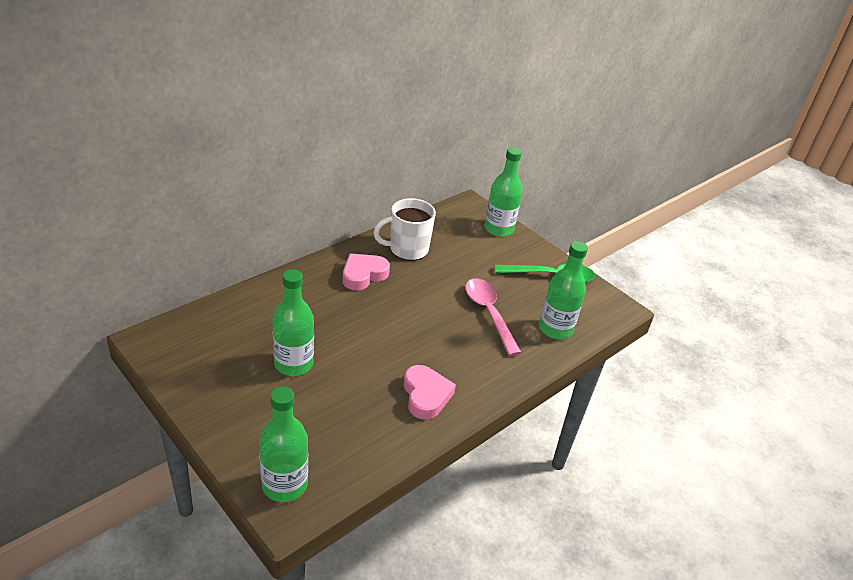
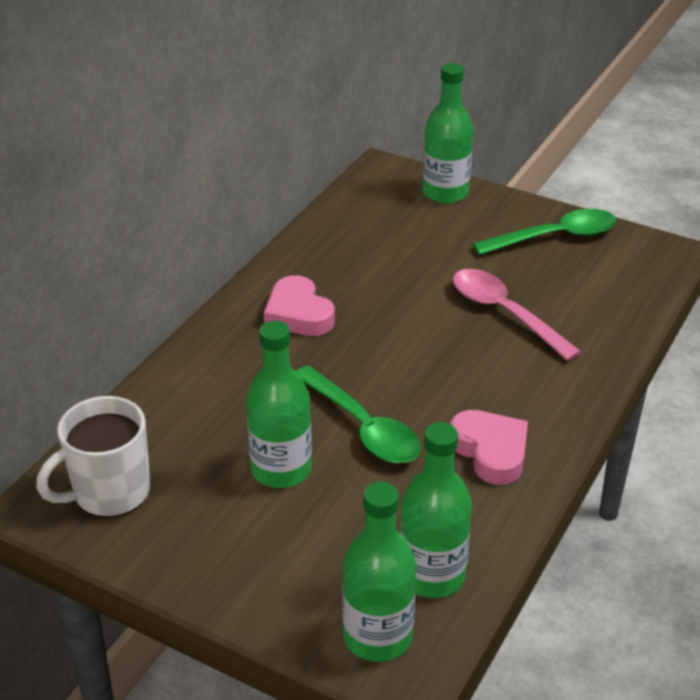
camera: 15 degrees left, 0 degrees up
(357, 354) = (362, 427): none -> green spoon
(363, 275) = (298, 314): pink heart -> pink heart turned 60 degrees counterclockwise
(407, 249) = (337, 259): white mug -> white mug (109, 493)
(555, 329) = (604, 306): green bottle -> green bottle (432, 575)

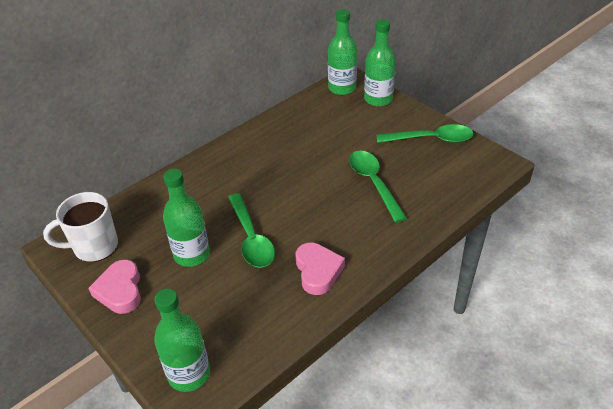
camera: 20 degrees right, 5 degrees up
(298, 314) = (253, 160): pink heart -> pink heart (120, 290)
(432, 575) = (241, 343): green bottle -> green bottle (342, 88)
(505, 314) = (374, 183): pink spoon -> green spoon

